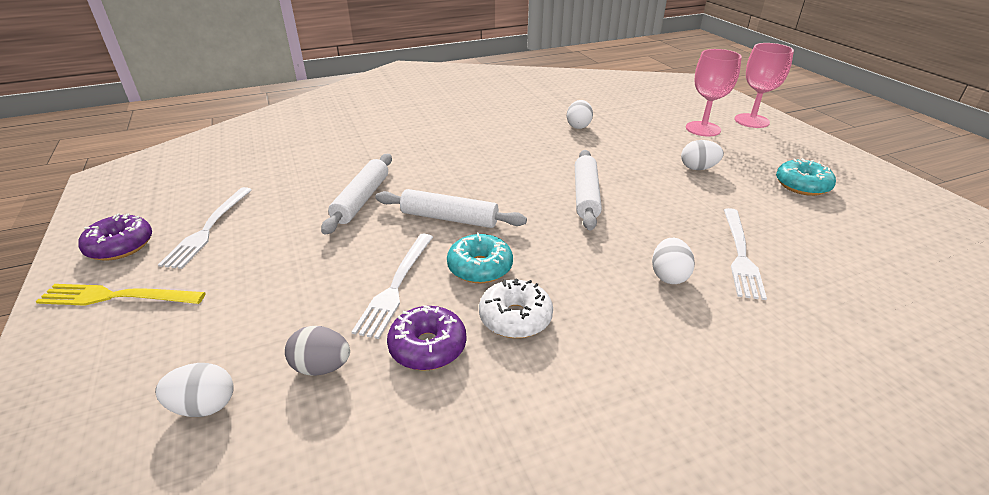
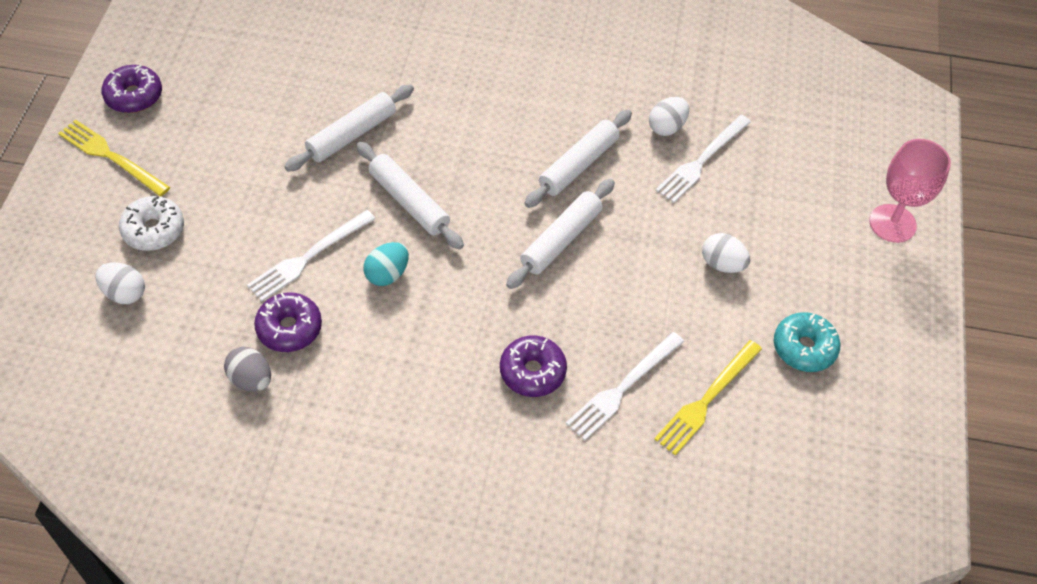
camera: 30 degrees right, 20 degrees up
(208, 229) = (207, 108): white fork -> white fork (702, 161)
(322, 367) = (210, 304): grey egg -> grey egg (251, 379)
(480, 267) = (387, 274): turquoise donut -> turquoise egg
(515, 318) = (371, 339): white donut -> white donut (154, 230)
(548, 158) = (578, 165): none -> white rolling pin
(669, 276) = (532, 372): white egg -> purple donut
(703, 129) = (810, 206): pink goblet -> none
(797, 235) = (706, 399): none -> yellow fork

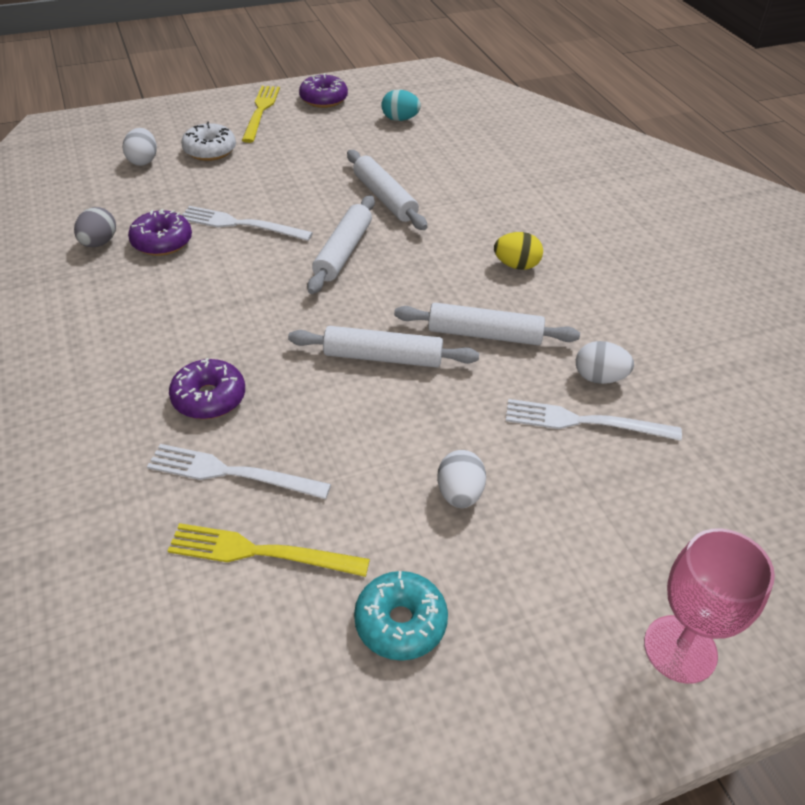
camera: 60 degrees right, 10 degrees down
(351, 135) = (384, 198): white rolling pin -> white rolling pin turned 45 degrees clockwise
(387, 274) = (255, 270): turquoise egg -> turquoise egg (400, 119)
(512, 100) = (516, 265): none -> yellow egg

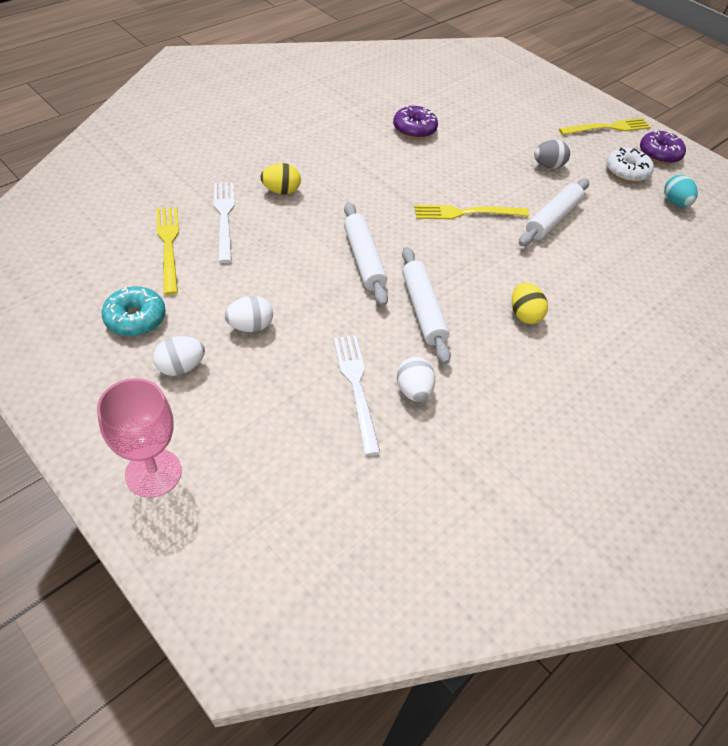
camera: 65 degrees right, 5 degrees up
(99, 243) = (394, 105): grey egg -> grey egg (548, 166)
(143, 161) = (494, 95): white egg -> white egg (181, 367)
(209, 398) = (281, 191): purple donut -> yellow egg
(210, 150) = (533, 119): white donut -> white donut (626, 172)
(241, 224) = (459, 157): white fork -> none
(343, 252) = (466, 213): white rolling pin -> yellow fork

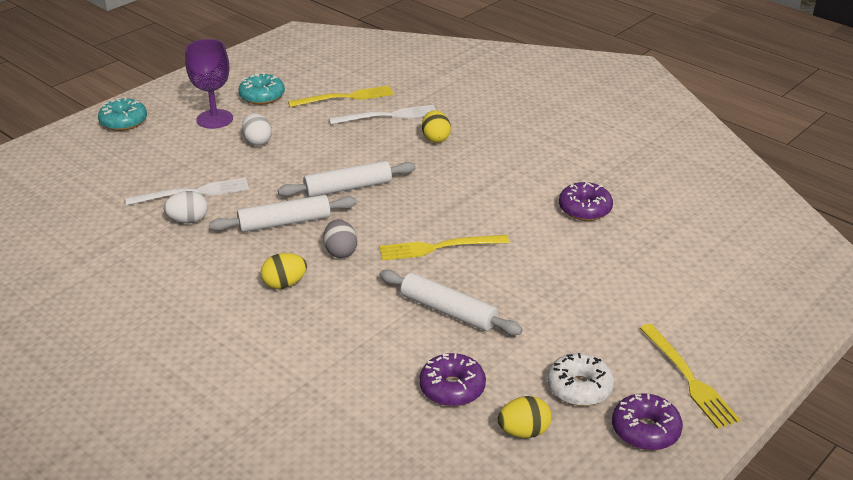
camera: 90 degrees right, 15 degrees down
(153, 473) = (124, 122): pink goblet -> turquoise donut
(181, 367) = (214, 119): white egg -> purple goblet
(466, 213) = (439, 247): yellow fork -> yellow fork turned 90 degrees counterclockwise
(548, 166) = (559, 313): grey egg -> grey egg (340, 251)
(640, 229) = (452, 388): none -> purple donut
(675, 203) = (524, 431): turquoise egg -> yellow egg

